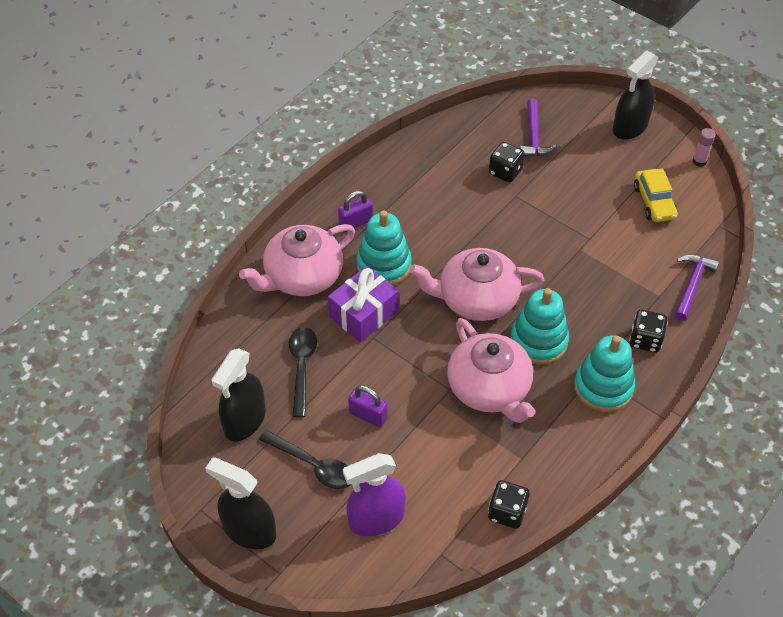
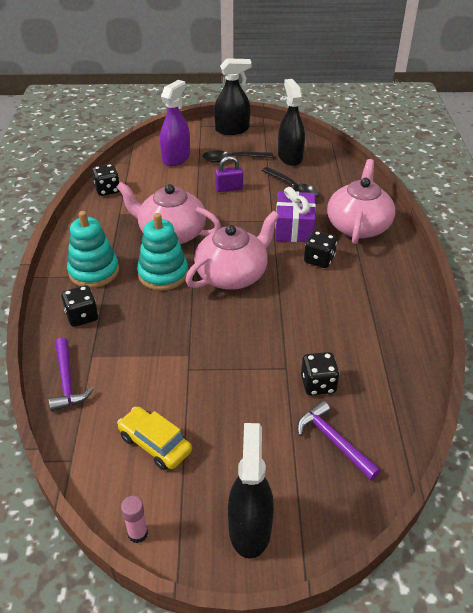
camera: 140 degrees right, 10 degrees down
(356, 223) = (374, 274): purple padlock -> none
(384, 265) = (319, 260): turquoise stacking toy -> black dice

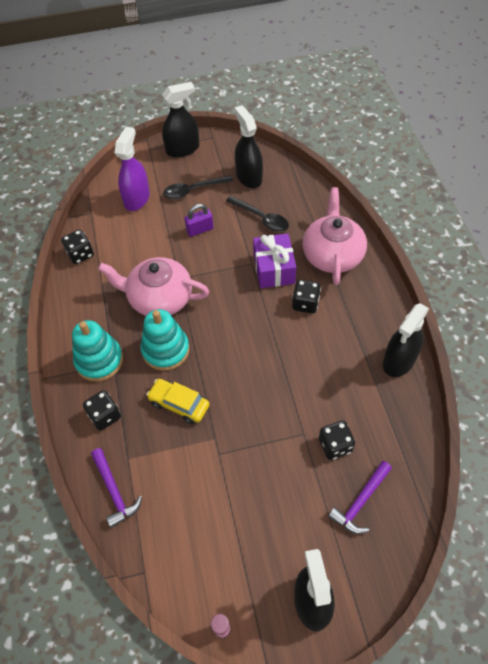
camera: 10 degrees left, 15 degrees up
(155, 444) = (211, 539): yellow car -> yellow car (179, 404)
(232, 275) = (230, 337): pink teapot -> none
(334, 441) = (360, 501): purple hammer -> purple hammer turned 90 degrees counterclockwise
(409, 322) = (399, 360): none -> black spray bottle

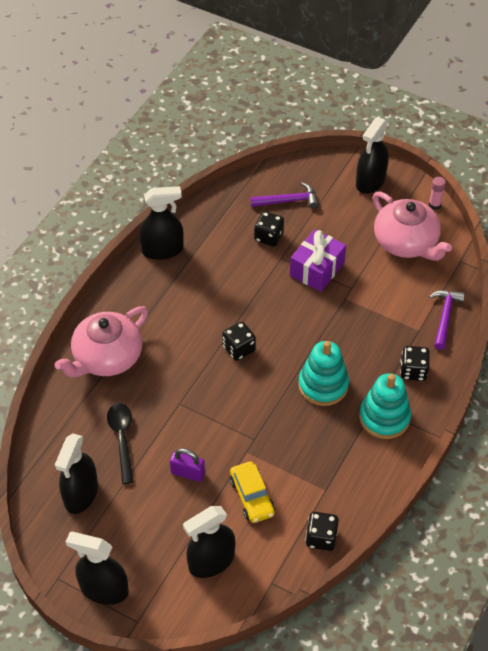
camera: 140 degrees left, 5 degrees down
(137, 198) = (211, 561): purple spray bottle -> black spray bottle
(159, 298) = (288, 433): pink teapot -> pink teapot (406, 243)
(179, 404) = (349, 338): yellow car -> yellow car (252, 497)
(193, 190) = (148, 524): black spoon -> none
(274, 269) = (167, 383): purple gift -> purple gift (317, 269)
(305, 303) = (177, 336): black dice -> black dice (239, 349)

